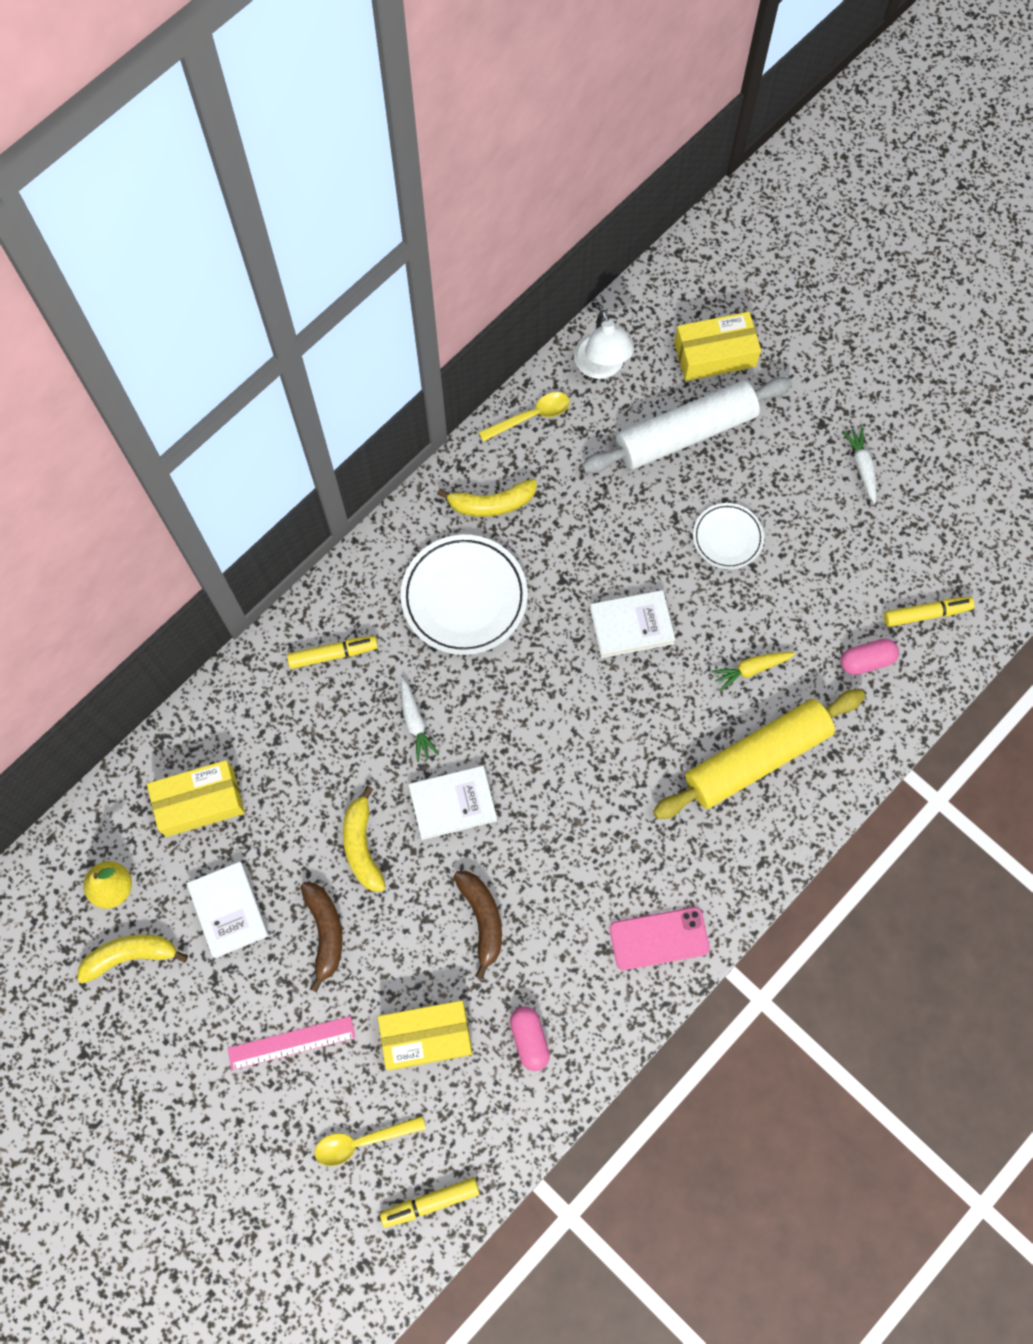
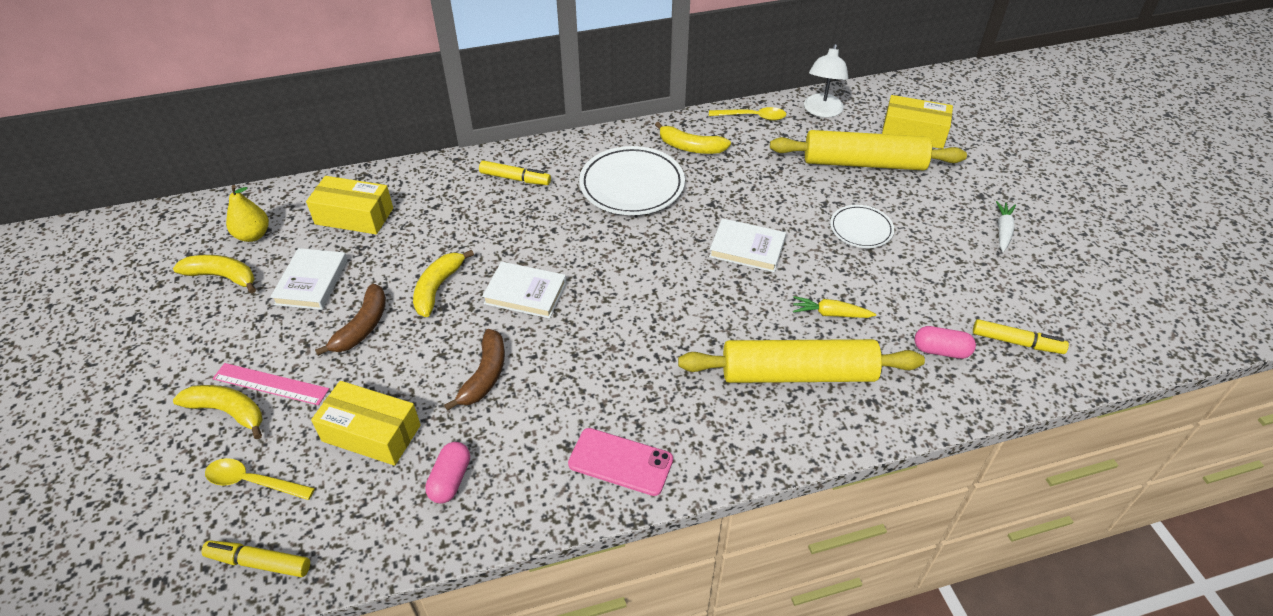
camera: 30 degrees right, 25 degrees down
(278, 1092) = (228, 412): none -> yellow banana
(415, 723) = (538, 236): white carrot -> none
(685, 434) = (863, 163): white rolling pin -> yellow rolling pin

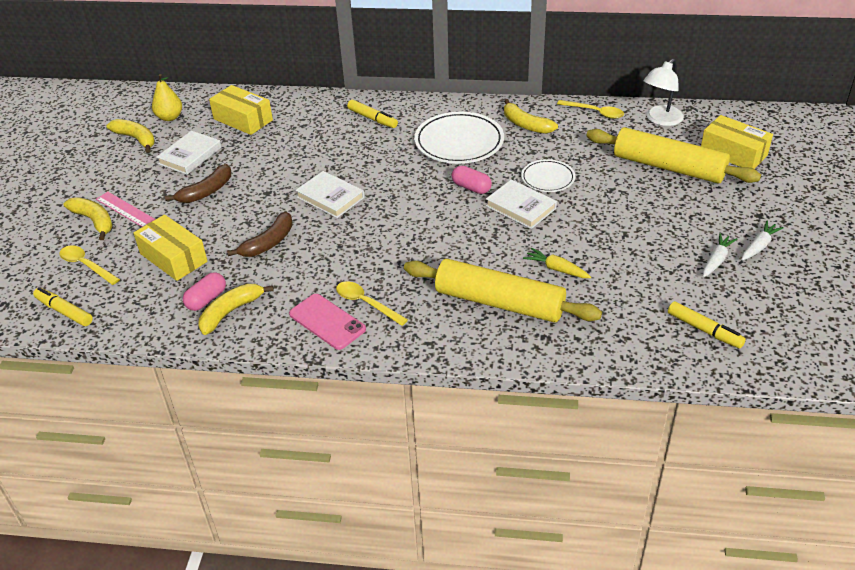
camera: 25 degrees right, 5 degrees down
(438, 288) = (271, 179): yellow banana -> yellow banana (230, 312)
(652, 422) = (366, 303): none -> yellow spoon
(861, 229) = (628, 215): white plate -> white plate (547, 178)
(941, 350) = (631, 318): pink capsule -> pink capsule (471, 187)
(975, 257) = (716, 260): none -> white carrot

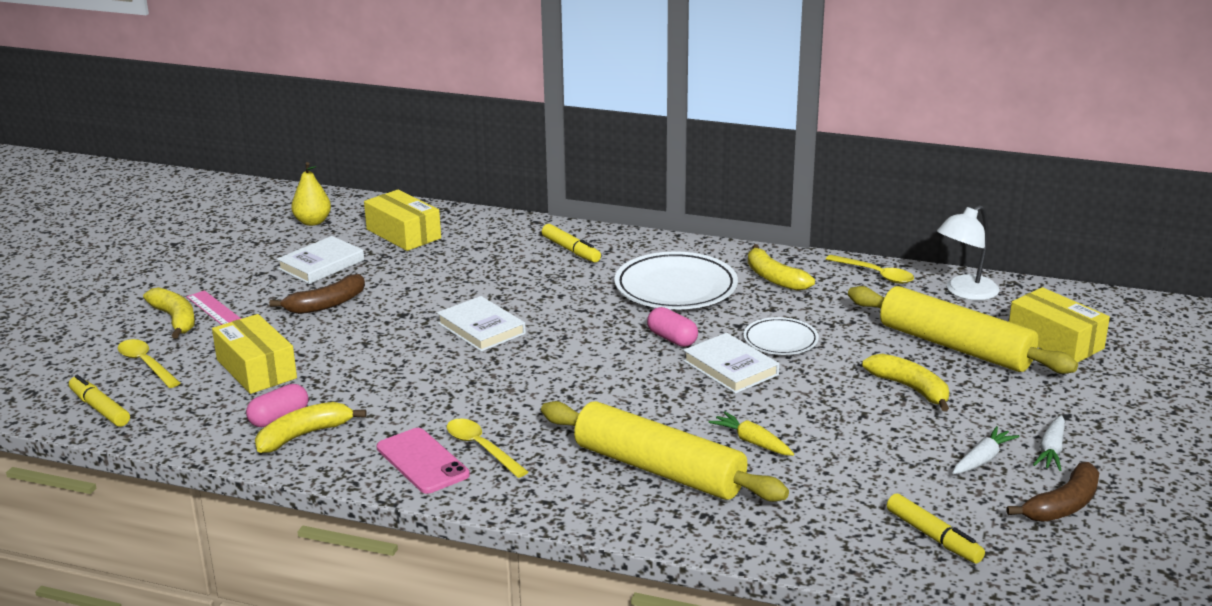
camera: 10 degrees right, 15 degrees down
(136, 139) = (262, 240): yellow banana -> yellow banana (910, 388)
(268, 243) = (382, 367): brown banana -> brown banana (1063, 505)
(759, 246) = (1051, 451): white carrot -> white carrot turned 150 degrees clockwise

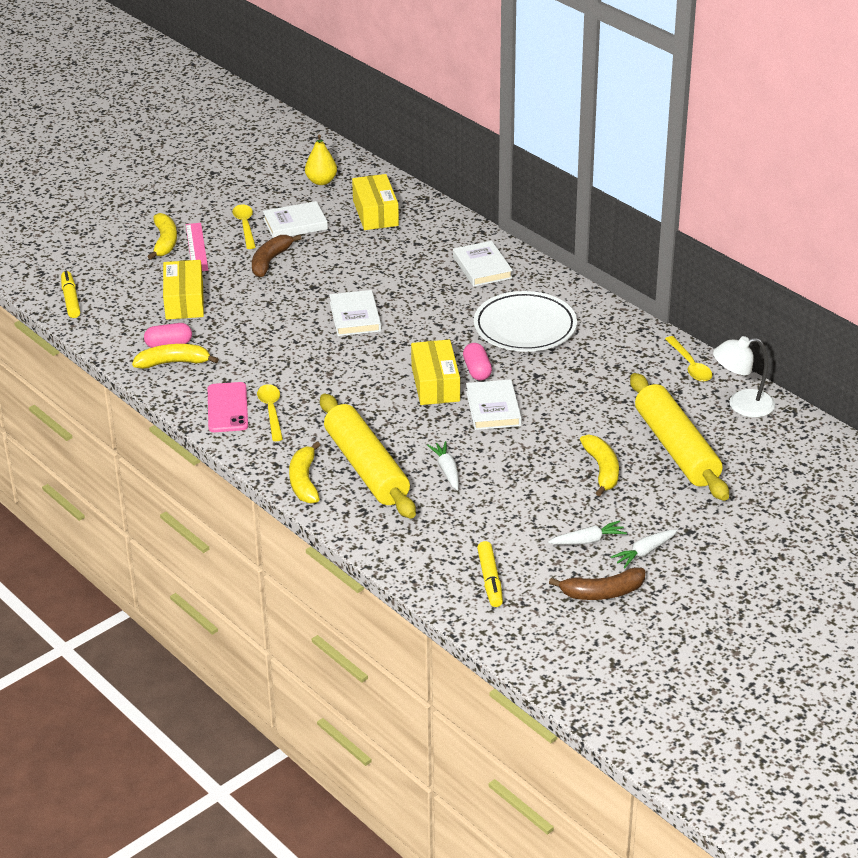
camera: 30 degrees right, 10 degrees up
(146, 364) = (121, 273): yellow spoon -> yellow spoon (245, 226)
(326, 304) = (270, 261): brown banana -> brown banana turned 120 degrees clockwise
(571, 250) = (482, 267): yellow marker -> white book
(752, 442) = (447, 470): yellow carrot -> white carrot
(774, 278) = (607, 343): yellow banana -> yellow banana (304, 481)
(780, 340) = (553, 398): white plate -> none
(1055, 341) = (759, 470): yellow box -> yellow box (435, 384)

